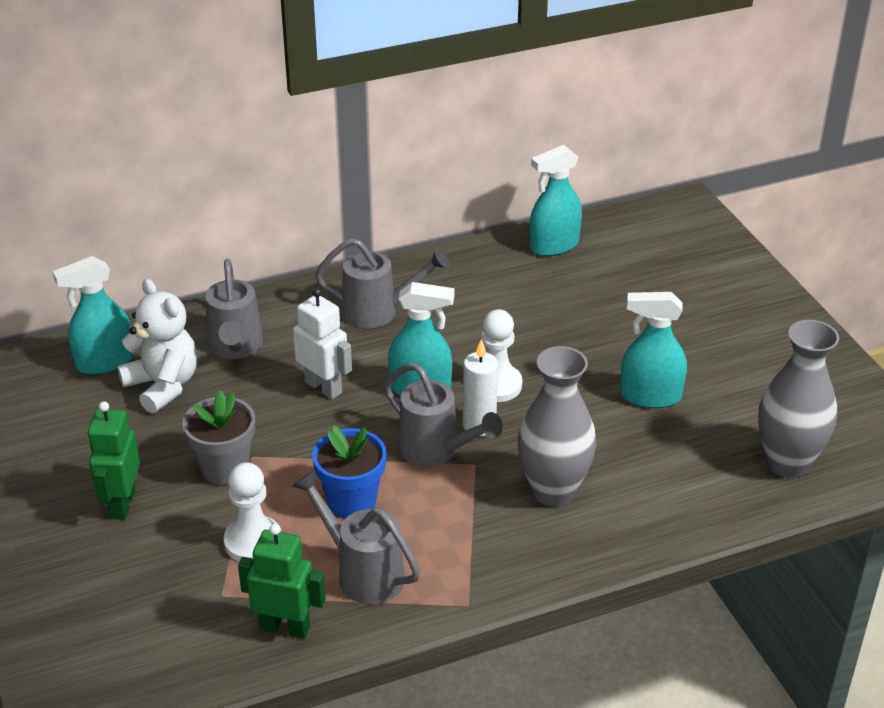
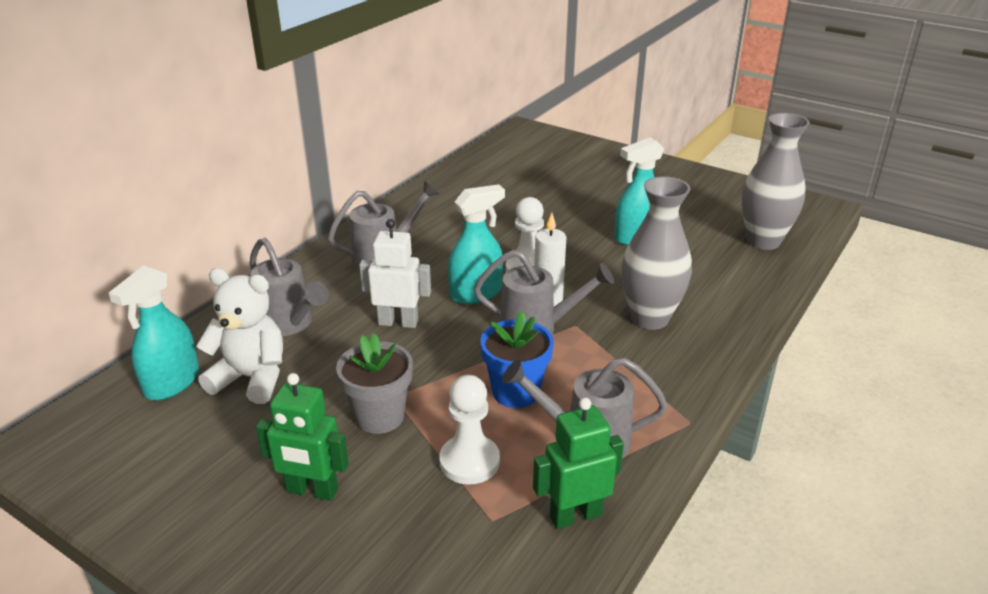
camera: 35 degrees left, 5 degrees down
(122, 504) = (312, 491): green robot -> green robot turned 45 degrees counterclockwise
(554, 246) = (465, 176): turquoise spray bottle -> none

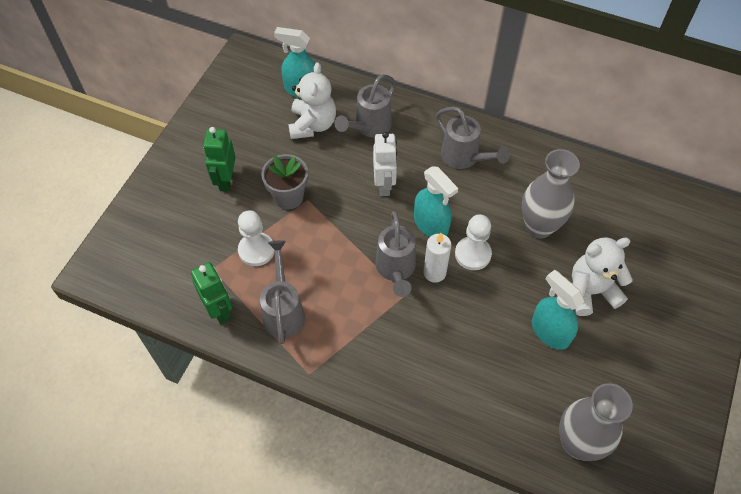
camera: 80 degrees right, 25 degrees up
(516, 392) = (323, 266): blue flower pot -> none
(591, 208) = (591, 291): none -> white teddy bear
(650, 318) = (426, 346): grey vase -> grey vase (539, 227)

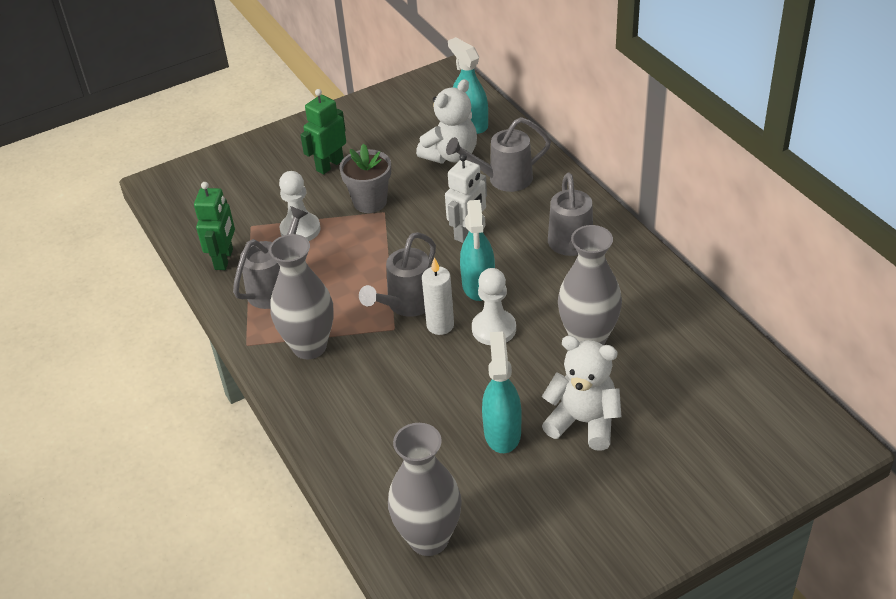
camera: 40 degrees right, 15 degrees down
(358, 346) = (309, 347): none -> grey vase

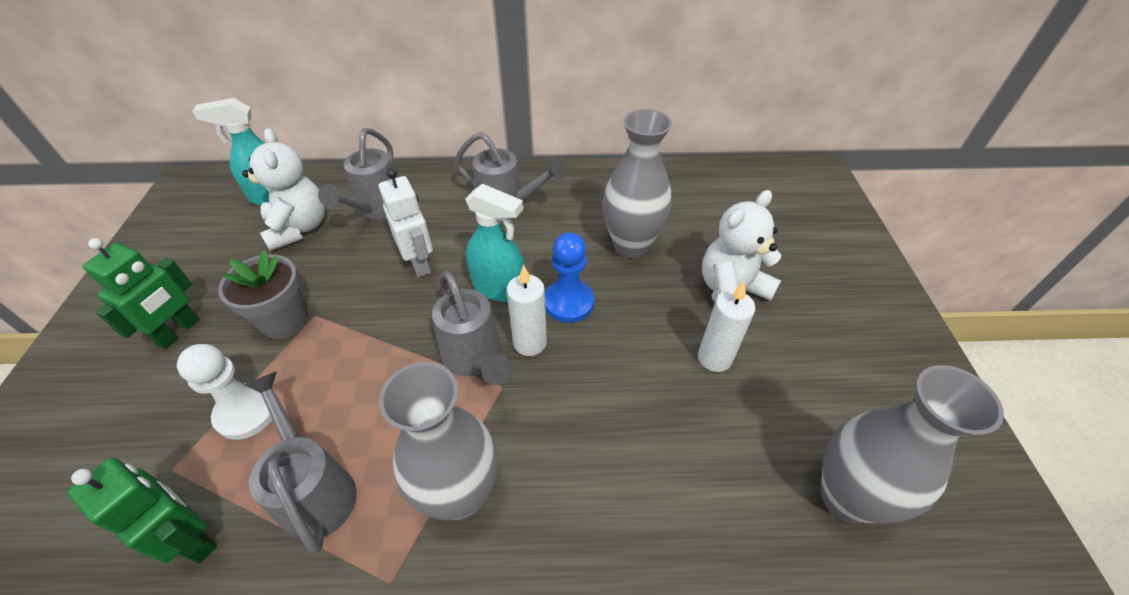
camera: 65 degrees left, 5 degrees up
(329, 165) = (178, 332): green robot -> green robot turned 135 degrees counterclockwise
(494, 329) = (568, 302): white pawn -> blue pawn
(502, 432) = (714, 358): turquoise spray bottle -> white candle

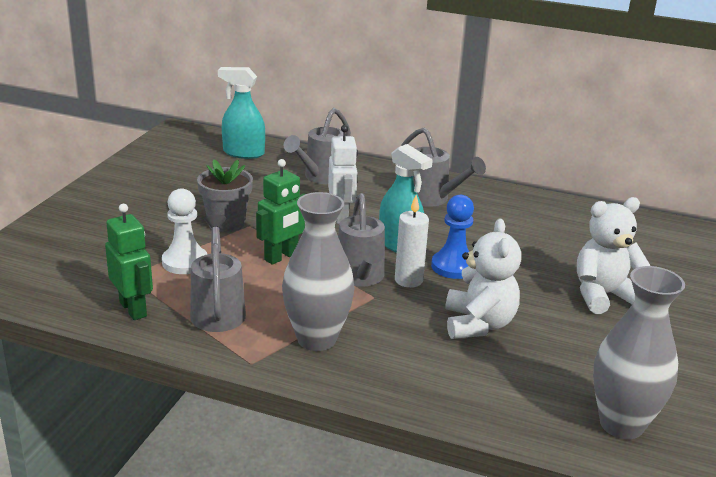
camera: 20 degrees right, 20 degrees down
(178, 332) = (150, 211): green robot -> green robot (281, 257)
(299, 228) = (255, 175): white teddy bear -> white teddy bear (478, 324)
(631, 245) = (528, 247): grey vase -> none
(714, 358) = (560, 327): white candle -> none

